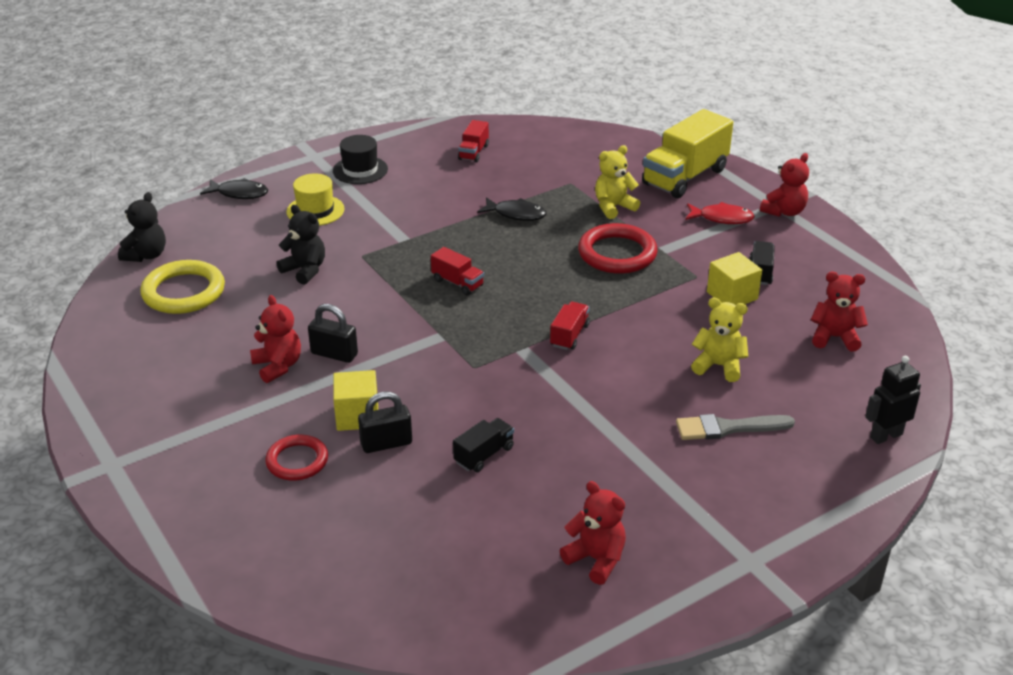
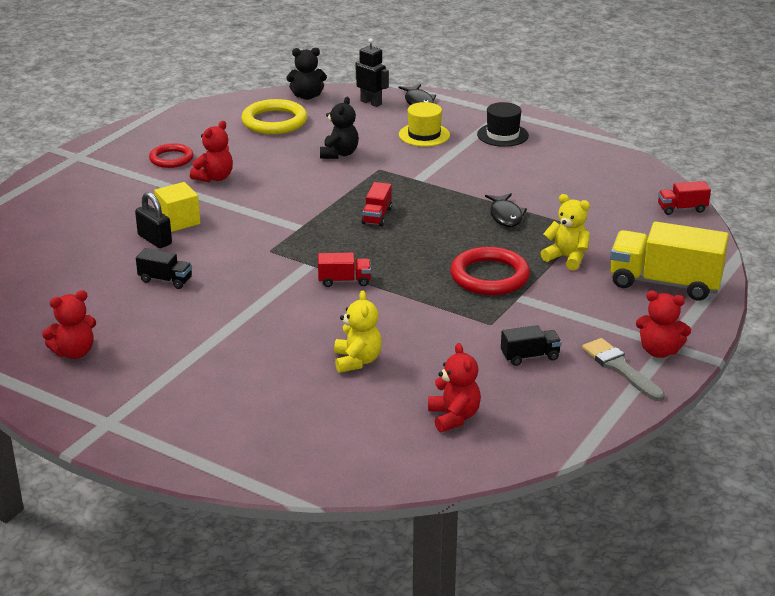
camera: 65 degrees right, 5 degrees down
(297, 461) = (116, 213): red ring -> red ring (171, 159)
(334, 354) = (244, 193): black padlock -> none
(473, 152) = (587, 173): red truck -> red truck (682, 209)
(596, 559) = (74, 352): red teddy bear -> red teddy bear turned 45 degrees clockwise
(722, 218) = (608, 318): red fish -> none
(728, 428) = (271, 382): grey brush -> grey brush (620, 368)
(732, 295) = (475, 348): yellow cube -> none
(886, 436) = (317, 469): black robot -> black robot (371, 103)

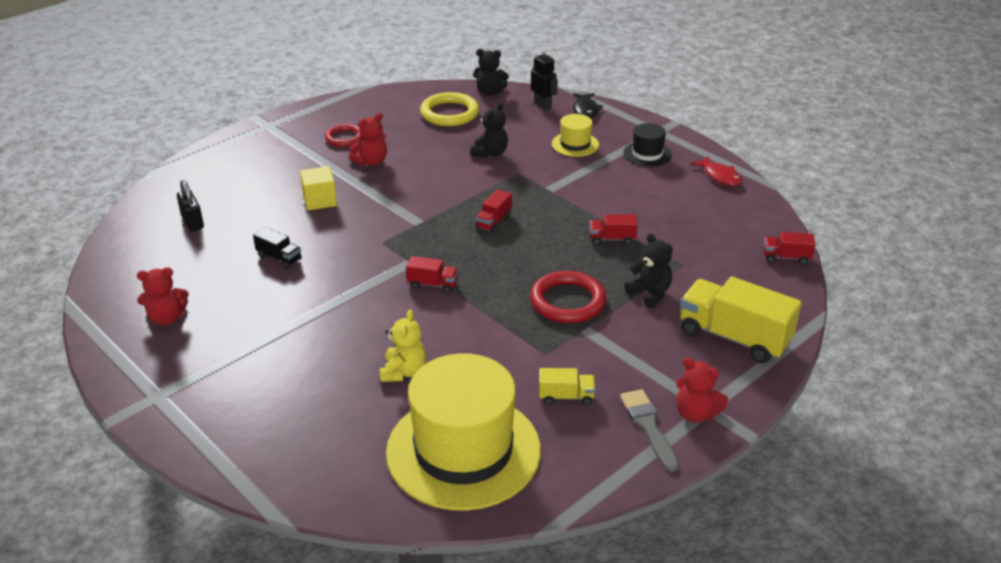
camera: 15 degrees right, 5 degrees up
(154, 240) = (290, 216): black padlock -> black padlock (192, 222)
(454, 417) = (463, 451): red teddy bear -> yellow hat
(505, 216) = (612, 239): black fish -> red truck
(530, 356) = (566, 396): black truck -> yellow truck
(567, 258) = (650, 294): yellow teddy bear -> black teddy bear
(585, 146) = (720, 176): none -> red fish

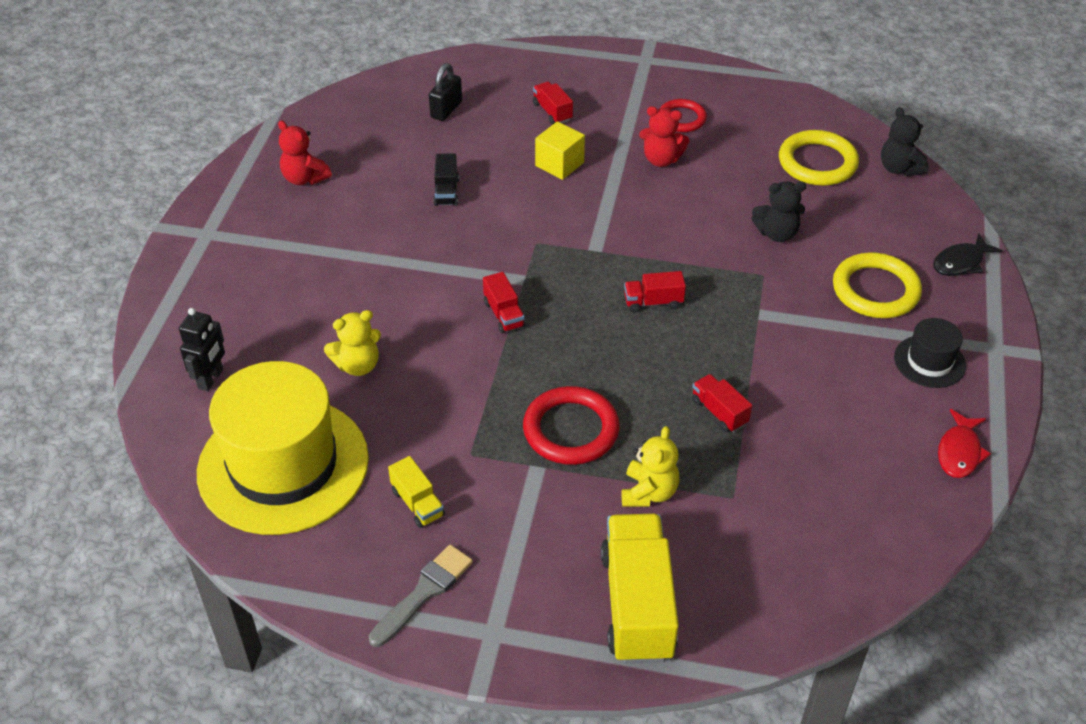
camera: 55 degrees right, 10 degrees up
(543, 106) = (925, 223): black robot -> black robot (211, 379)
(575, 144) = (875, 290): yellow hat -> yellow ring
(650, 294) = (649, 492): black teddy bear -> yellow teddy bear
(695, 414) = (475, 625): red teddy bear -> none
(786, 257) = (848, 592): red truck -> red truck (552, 112)

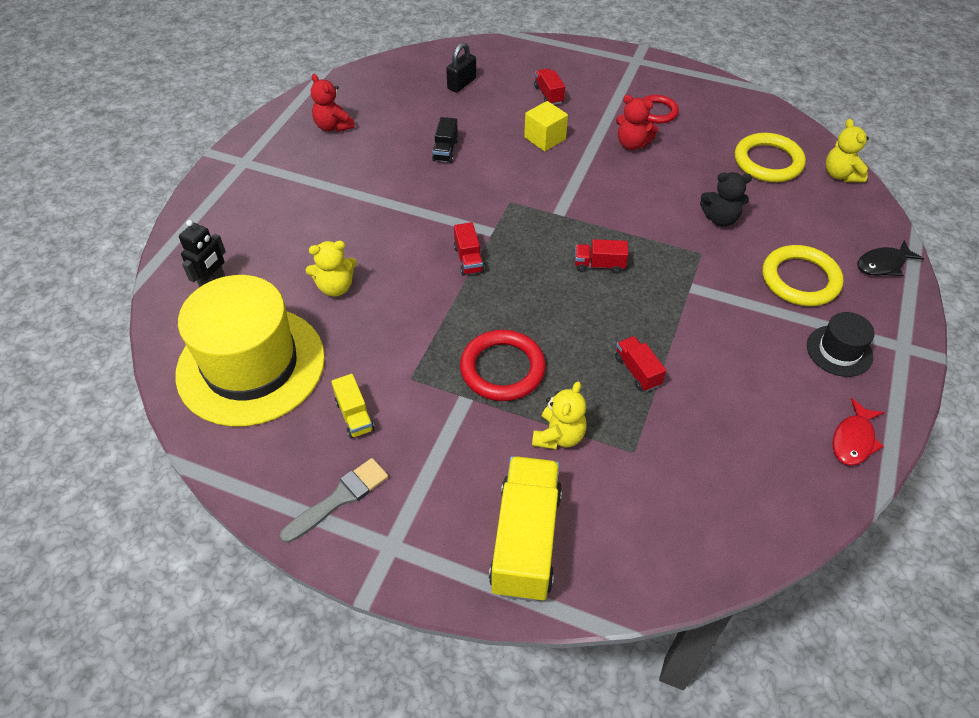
camera: 10 degrees right, 5 degrees up
(899, 168) = (840, 175): black teddy bear -> yellow teddy bear

